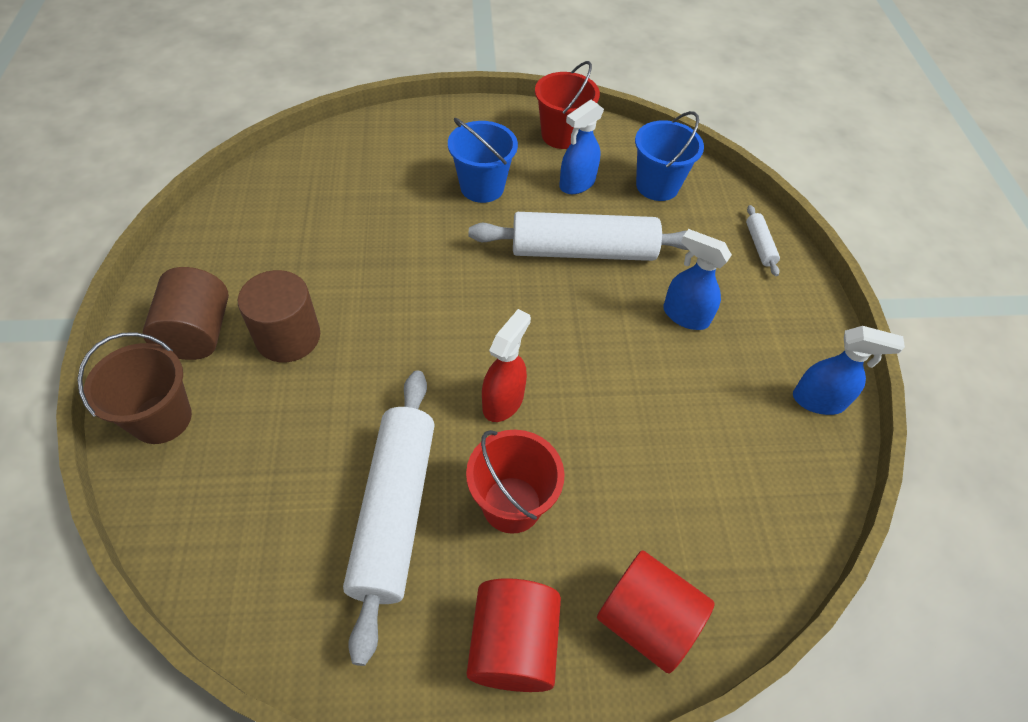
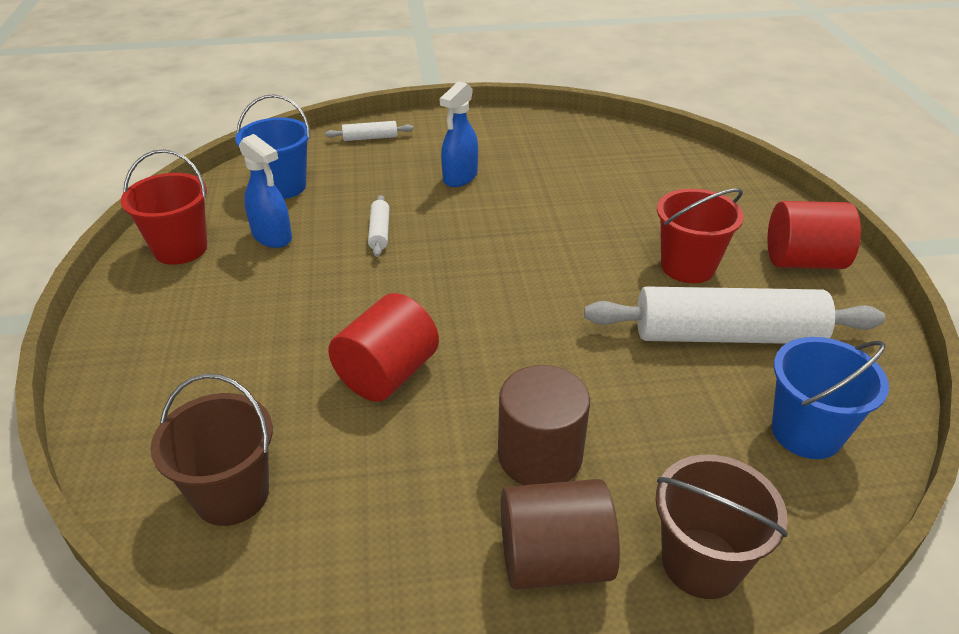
camera: 90 degrees left, 15 degrees down
(304, 182) = (232, 495): none -> brown bucket
(482, 187) = (269, 308): blue bucket -> blue bucket (806, 432)
(503, 401) = (583, 276): red spray bottle -> none
(583, 251) = (379, 232): white rolling pin -> white rolling pin, size x0.42
(646, 620) = (748, 203): red cylinder -> red cylinder (387, 374)
(819, 401) = (535, 126): blue spray bottle -> none

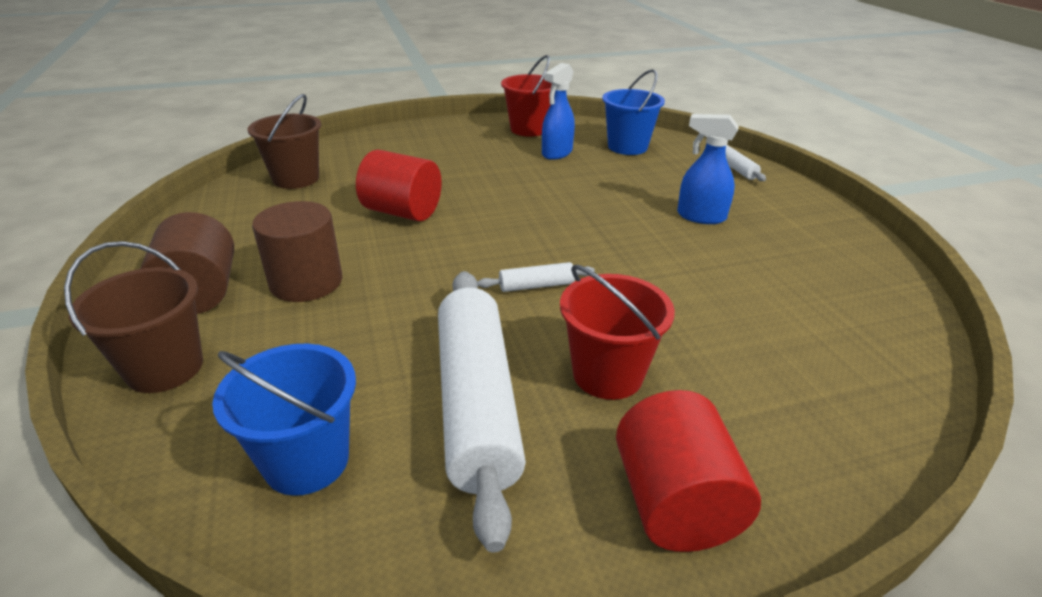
camera: 80 degrees right, 5 degrees down
(379, 232) = (583, 190): white rolling pin -> white rolling pin (536, 286)

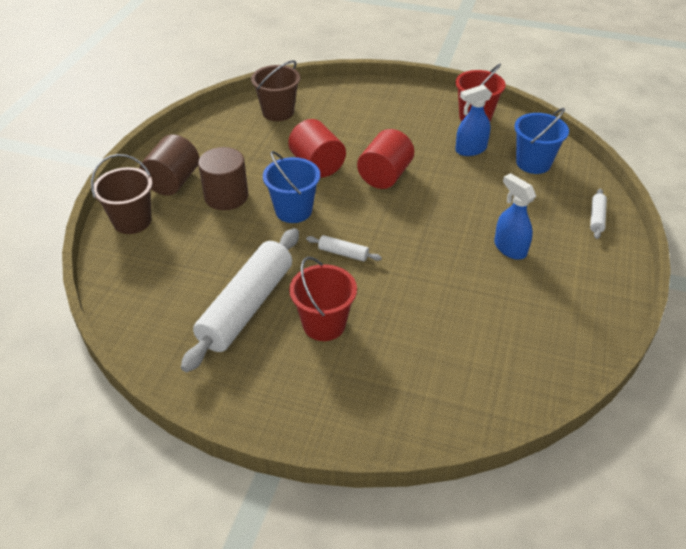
camera: 35 degrees right, 10 degrees up
(306, 461) = (155, 297): blue bucket -> blue bucket (293, 210)
(674, 503) = (285, 398): red cylinder -> red cylinder (385, 176)

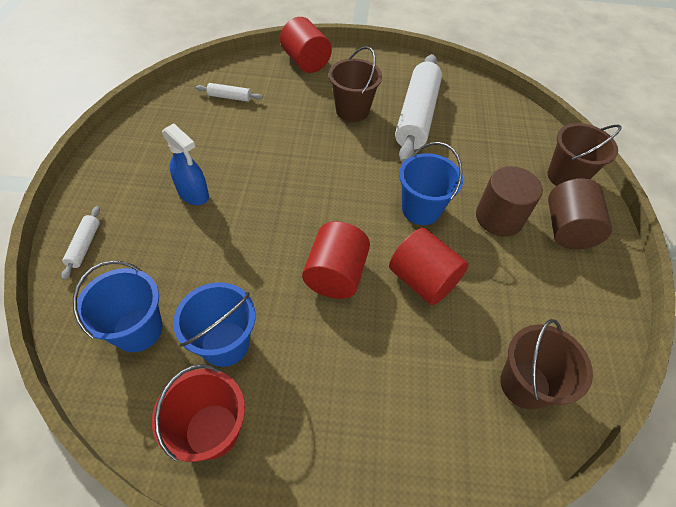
camera: 165 degrees right, 10 degrees up
(324, 324) = (352, 110): red bucket -> brown bucket
(343, 253) = (355, 169): white rolling pin -> white rolling pin (230, 97)
(368, 419) = (306, 62): none -> red cylinder
(470, 150) = (225, 343): blue spray bottle -> blue bucket

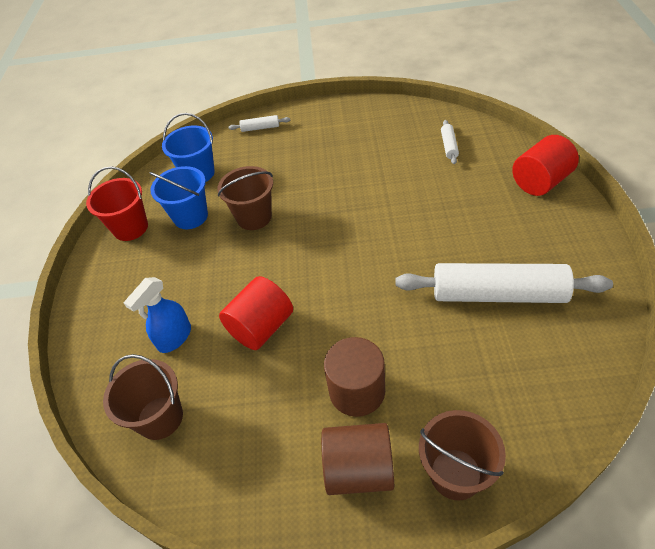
camera: 90 degrees right, 5 degrees down
(193, 194) = (321, 161): blue spray bottle -> blue spray bottle (174, 338)
(335, 274) = (257, 264): red cylinder -> none
(352, 110) = (477, 235): brown bucket -> brown bucket (254, 217)
(421, 209) = (348, 316): blue bucket -> none

